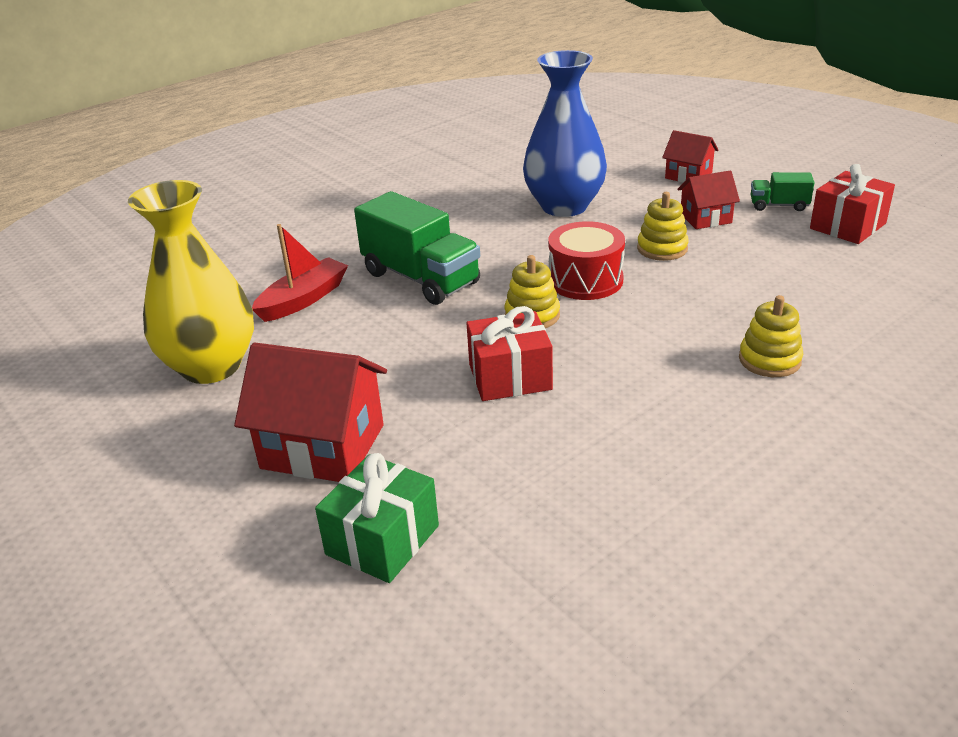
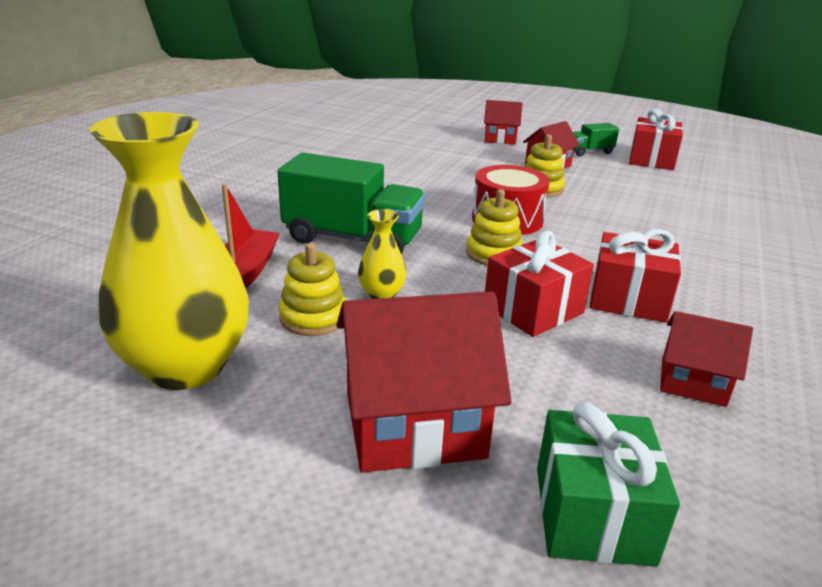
camera: 30 degrees left, 5 degrees down
(396, 337) = (381, 294): none -> yellow vase
(564, 206) = (425, 168): blue vase -> none
(577, 472) = (692, 382): none -> red house
(611, 385) = (628, 299): none -> red gift
(769, 360) = (719, 256): yellow stacking toy -> yellow stacking toy (313, 318)

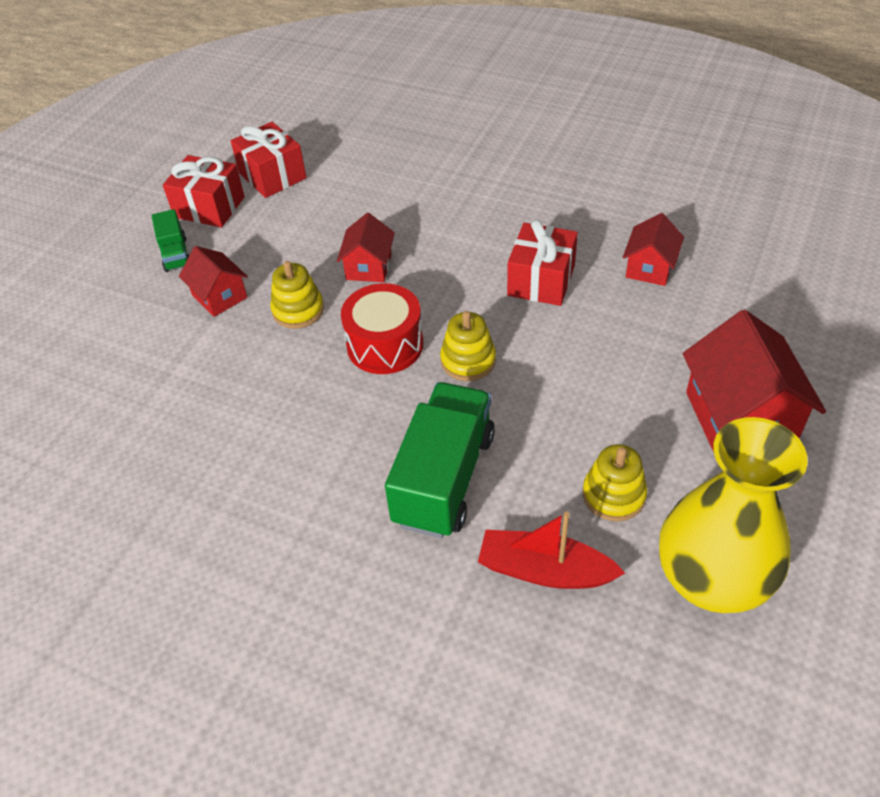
camera: 85 degrees left, 20 degrees up
(381, 294) = (562, 446): yellow vase -> none
(500, 139) = (110, 334): red house -> red house (369, 267)
(533, 309) = (569, 341): red gift -> red gift (272, 176)
(593, 514) = (791, 335): green gift -> none

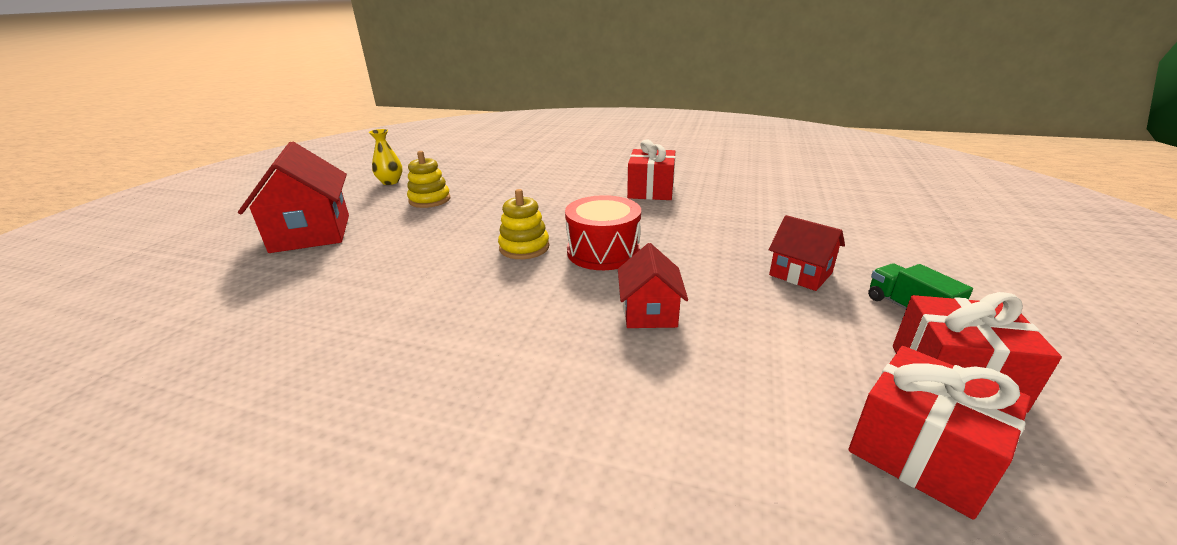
camera: 170 degrees right, 20 degrees down
(298, 310) = (705, 269): yellow stacking toy -> none
(444, 478) = (540, 198): green truck -> none
(541, 280) = (436, 312): red gift -> red gift (651, 190)
(544, 570) = (482, 178): red boat -> none
(649, 268) = (291, 335): red house -> none
(711, 580) = (390, 182): yellow vase -> yellow vase, size x0.43

